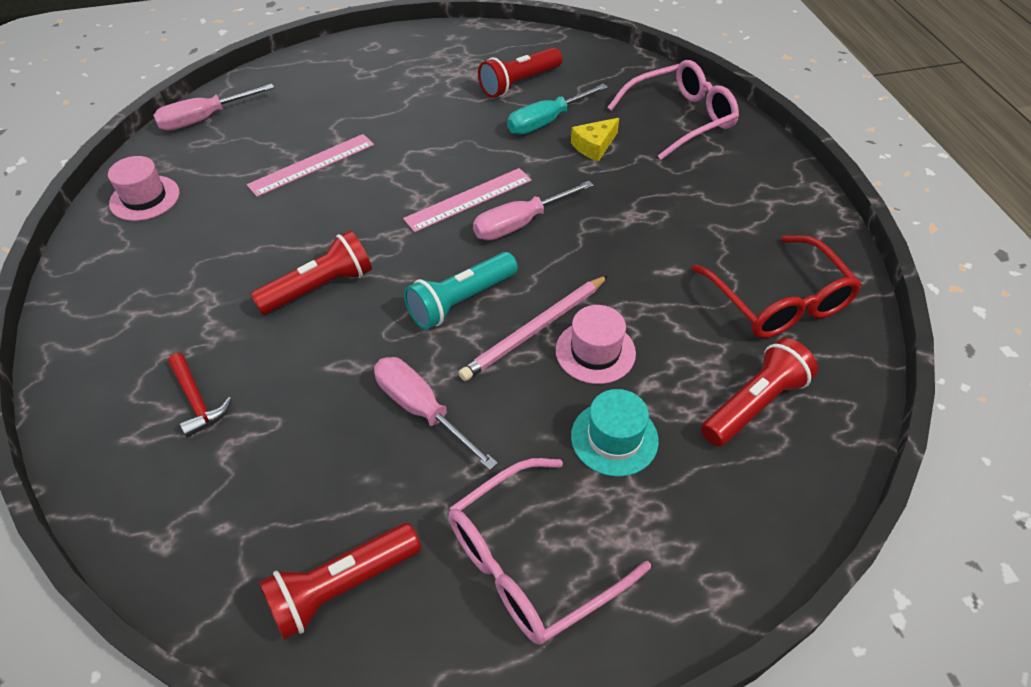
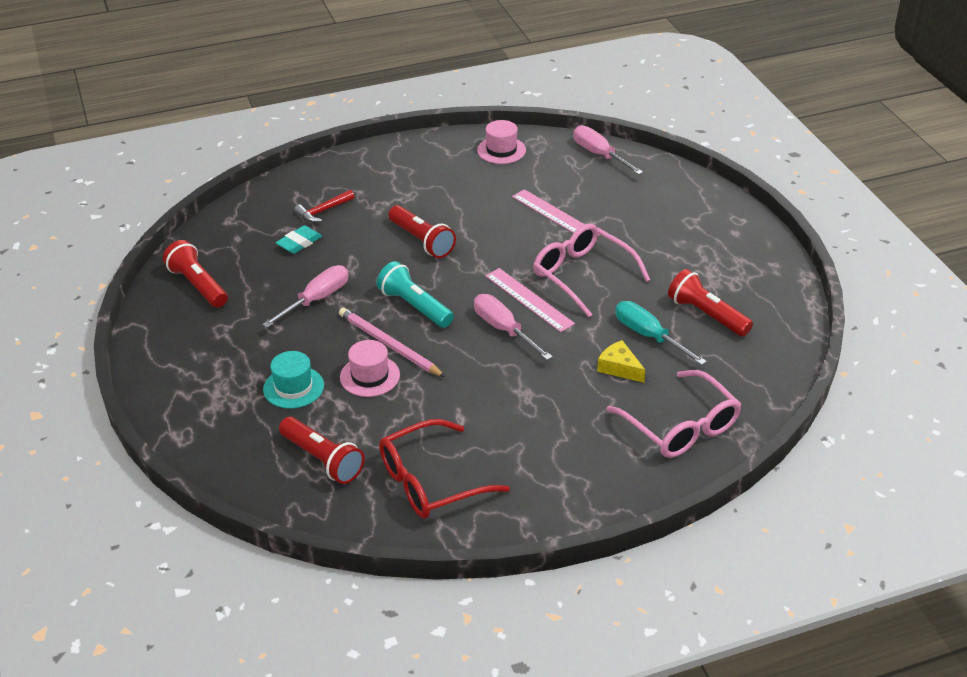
camera: 85 degrees right, 10 degrees down
(271, 433) = (299, 243): none -> turquoise eraser
(530, 562) = (206, 354): pink glasses -> pink glasses (582, 275)

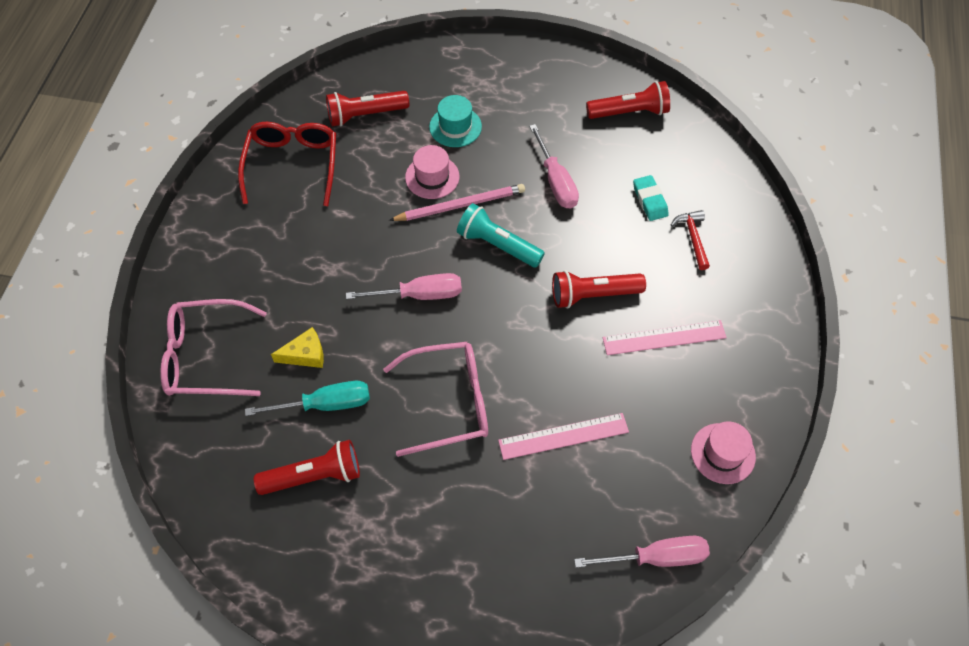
camera: 120 degrees right, 20 degrees up
(415, 306) = (498, 245): turquoise flashlight -> turquoise flashlight turned 135 degrees counterclockwise
(529, 299) = (445, 336): pink ruler -> pink ruler (664, 337)

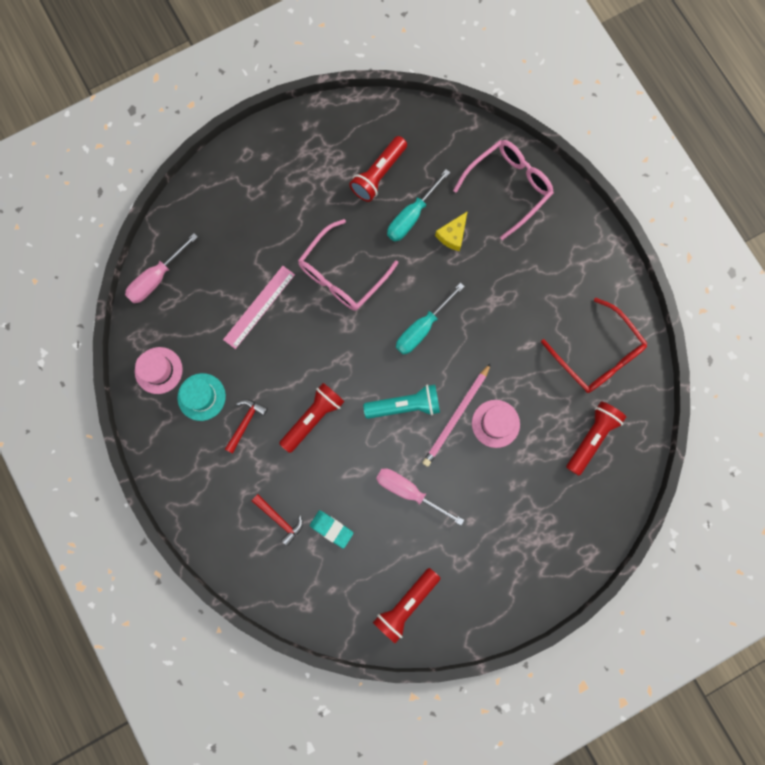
camera: 140 degrees right, 20 degrees up
(419, 294) = (422, 328): pink screwdriver -> turquoise screwdriver
(455, 127) = (519, 481): turquoise hat -> turquoise hat (201, 397)
(664, 337) = (245, 422): pink ruler -> red hammer

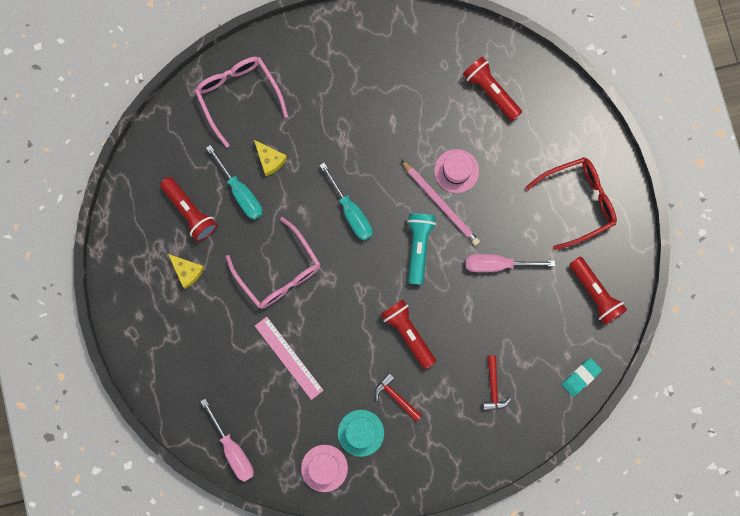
camera: 75 degrees left, 0 degrees up
(280, 519) = (493, 387): red hammer -> red hammer turned 120 degrees clockwise
(319, 188) = (187, 271): none -> yellow cheese
(331, 529) = (513, 342): turquoise eraser -> turquoise eraser (580, 377)
(408, 491) = (497, 264): pink screwdriver -> pink screwdriver turned 45 degrees clockwise
(597, 354) = (418, 63): red glasses -> red glasses (578, 202)

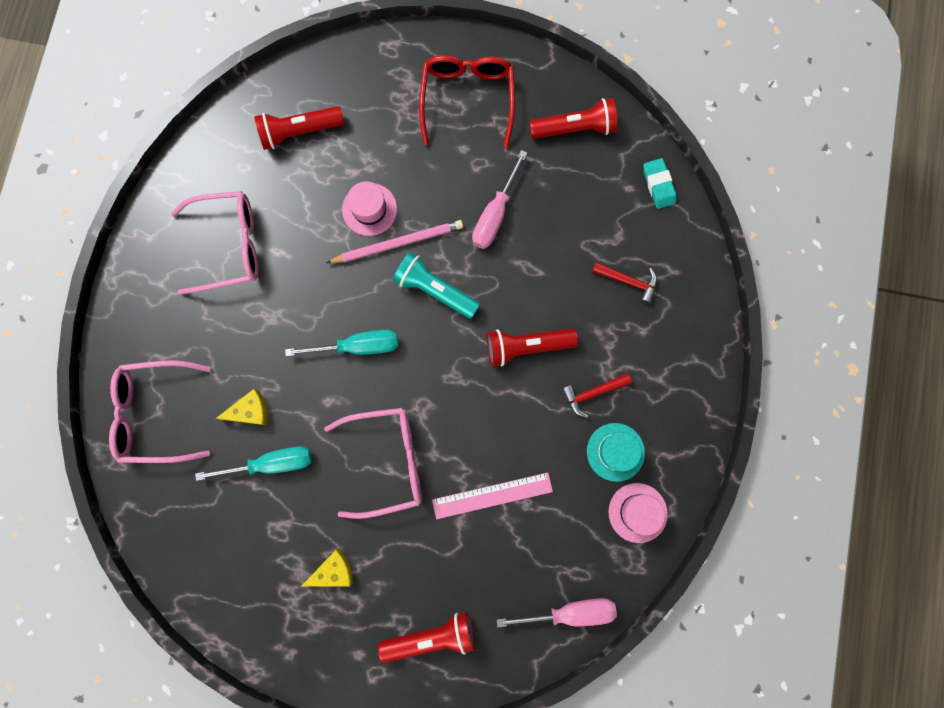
camera: 65 degrees left, 0 degrees up
(190, 212) = (264, 534): red flashlight -> red flashlight (431, 636)
(380, 85) = (229, 246): none -> pink glasses

